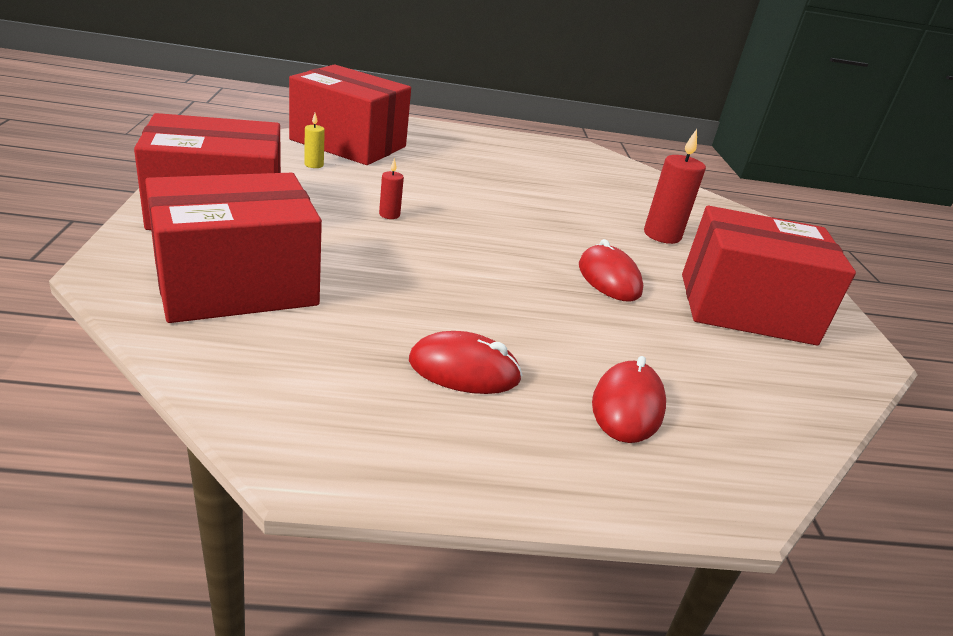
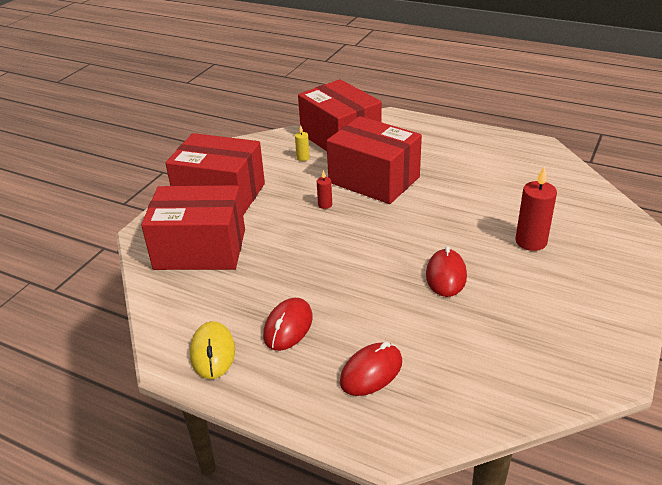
camera: 35 degrees right, 5 degrees up
(373, 430) = (212, 352): none -> yellow mouse
(464, 370) = (288, 327): red mouse -> red mouse turned 75 degrees clockwise
(746, 308) = (540, 317): red box -> red box (374, 180)

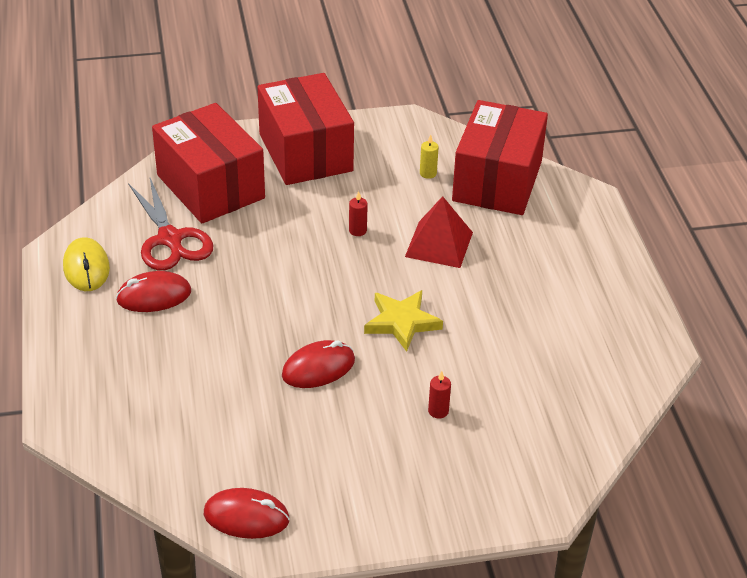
camera: 50 degrees right, 5 degrees up
(212, 352) = (86, 268): yellow mouse -> yellow mouse turned 60 degrees counterclockwise
(234, 292) = (170, 239): none -> red scissors
(371, 372) = (139, 374): red mouse -> red mouse (246, 517)
(374, 180) = (439, 244): red box -> red pyramid
(433, 223) = (401, 322): none -> yellow star
(531, 242) = (438, 411): red candle -> red candle, size x0.51

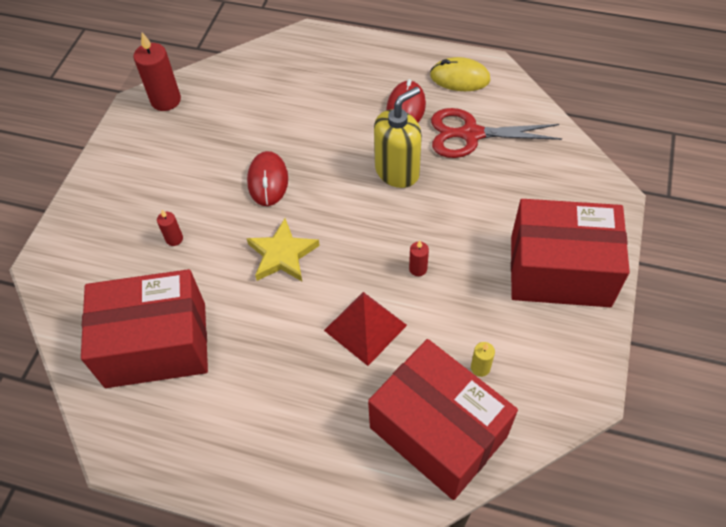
camera: 120 degrees right, 15 degrees up
(210, 186) = (533, 180): red box -> red box (156, 345)
(246, 517) = (166, 100): red mouse -> red candle
(249, 276) = (397, 171): none -> yellow soap dispenser

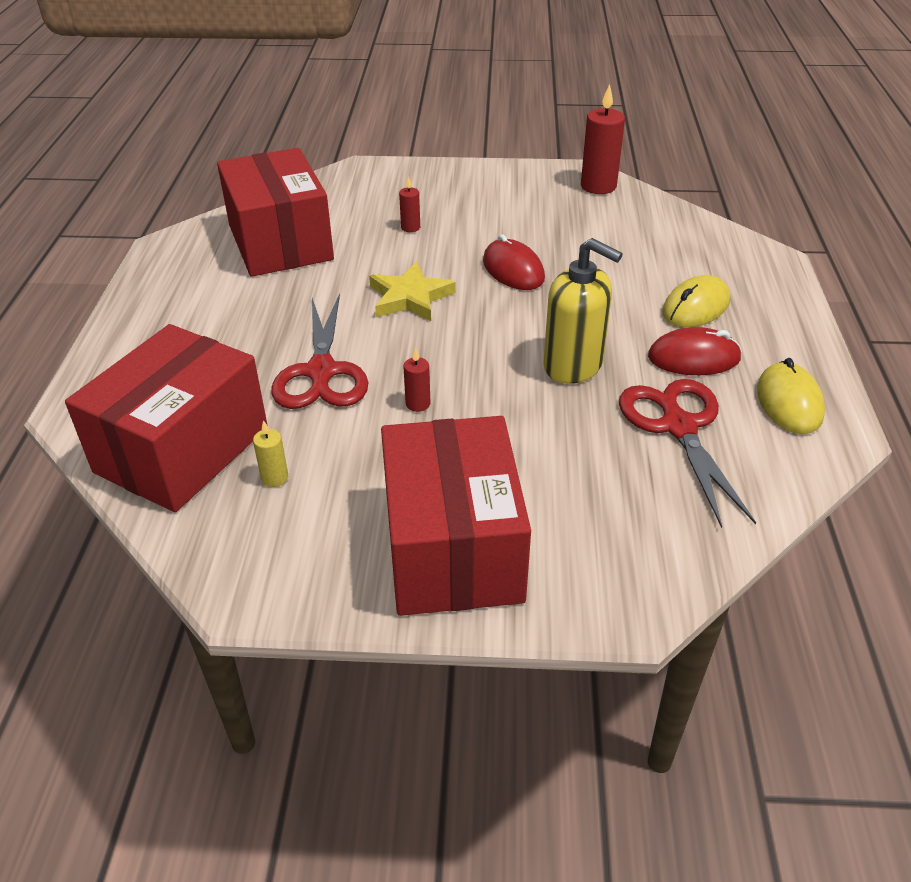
camera: 75 degrees right, 15 degrees down
(268, 181) = (513, 270): red mouse -> red mouse turned 75 degrees clockwise
(351, 91) = (695, 307): none -> yellow mouse
(365, 327) = (321, 372): red pyramid -> red scissors

